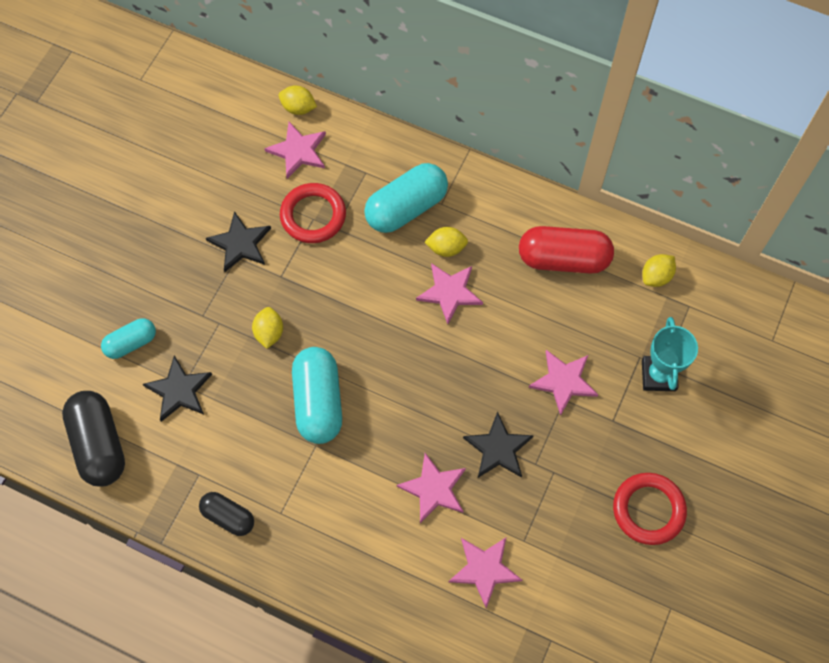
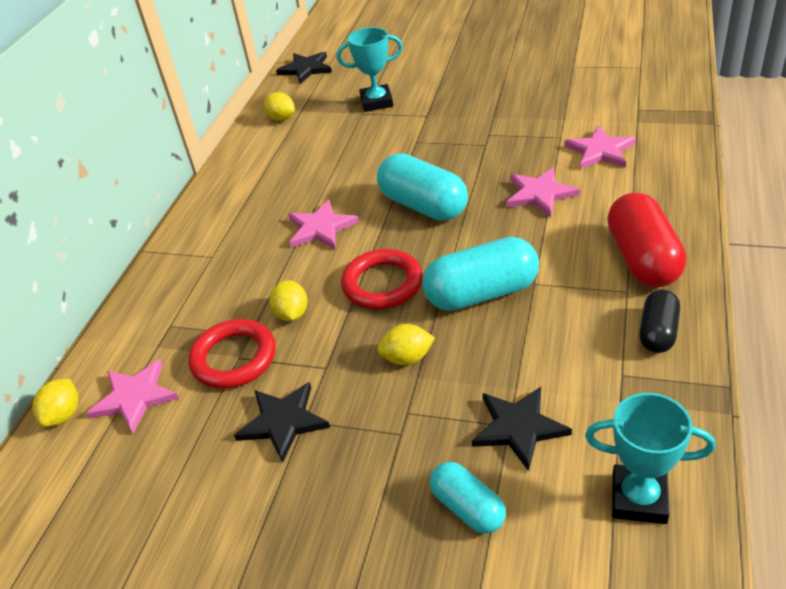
camera: 95 degrees left, 25 degrees down
(99, 444) = (639, 498): black capsule -> turquoise trophy
(406, 208) = (218, 281): turquoise capsule -> turquoise capsule (423, 206)
(446, 248) = (267, 241): yellow lemon -> yellow lemon (292, 314)
(498, 448) = (480, 166): black star -> black star (306, 69)
(563, 259) = (270, 167): red capsule -> red capsule (642, 259)
(563, 381) = (398, 145): pink star -> none
(648, 510) = (498, 87): red ring -> red ring (382, 284)

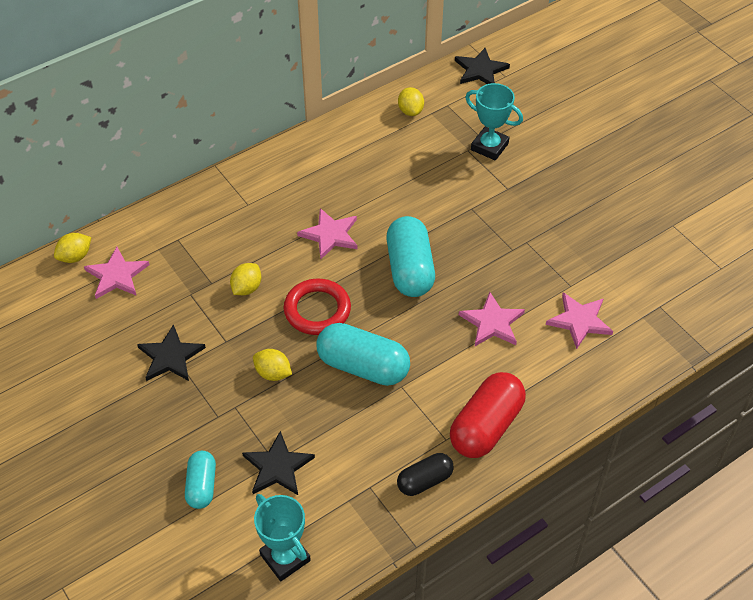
camera: 35 degrees right, 10 degrees up
(234, 358) = (187, 292): red ring -> none

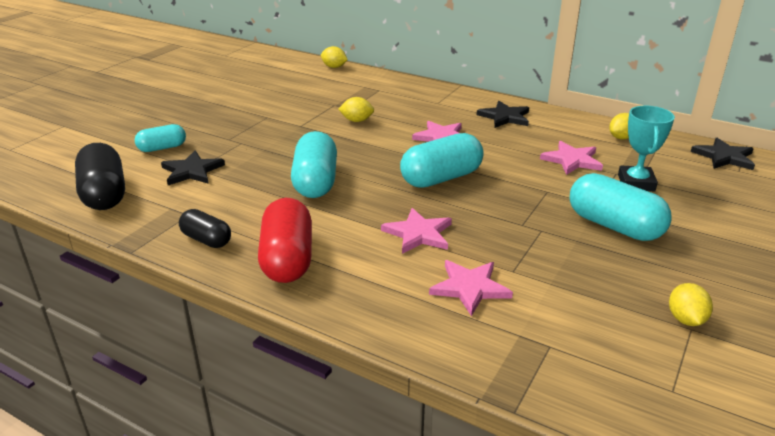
camera: 65 degrees right, 20 degrees down
(117, 275) = (329, 81): pink star -> pink star (572, 160)
(170, 357) = (272, 112): black star -> black star (504, 117)
(273, 373) = (282, 148): yellow lemon -> yellow lemon (685, 319)
(285, 557) = (104, 194): turquoise trophy -> black capsule
(317, 310) = (359, 150): red ring -> none
(486, 426) = (287, 259): red capsule -> red capsule turned 75 degrees clockwise
(543, 196) = (614, 226): none -> turquoise capsule

